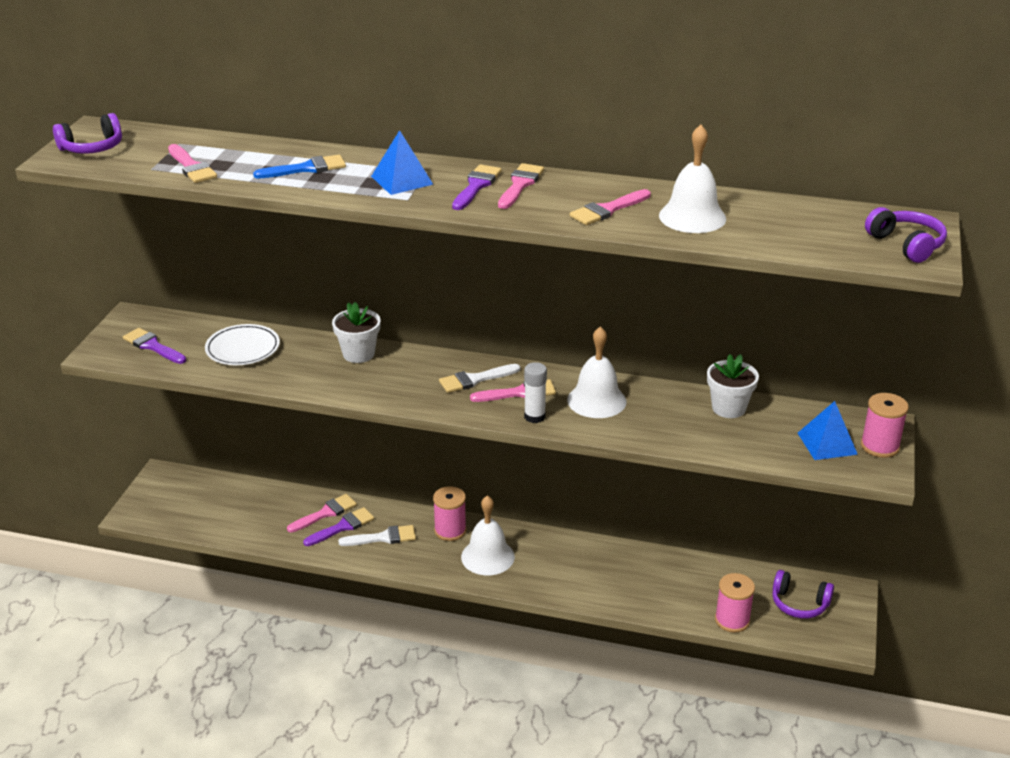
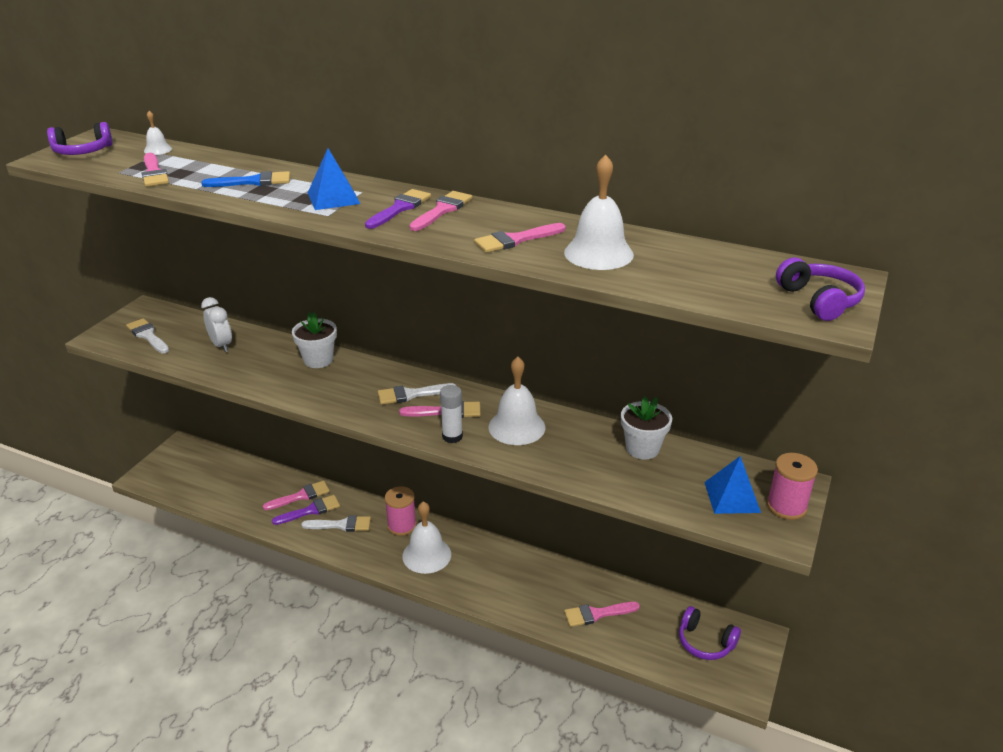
camera: 10 degrees right, 0 degrees up
(152, 346) = (148, 335): purple brush -> white brush
(175, 139) = (158, 150): none -> white bell
(243, 349) = (221, 345): white plate -> white clock
(684, 591) = (597, 614): none -> pink brush
(732, 620) = (635, 650): pink spool -> none

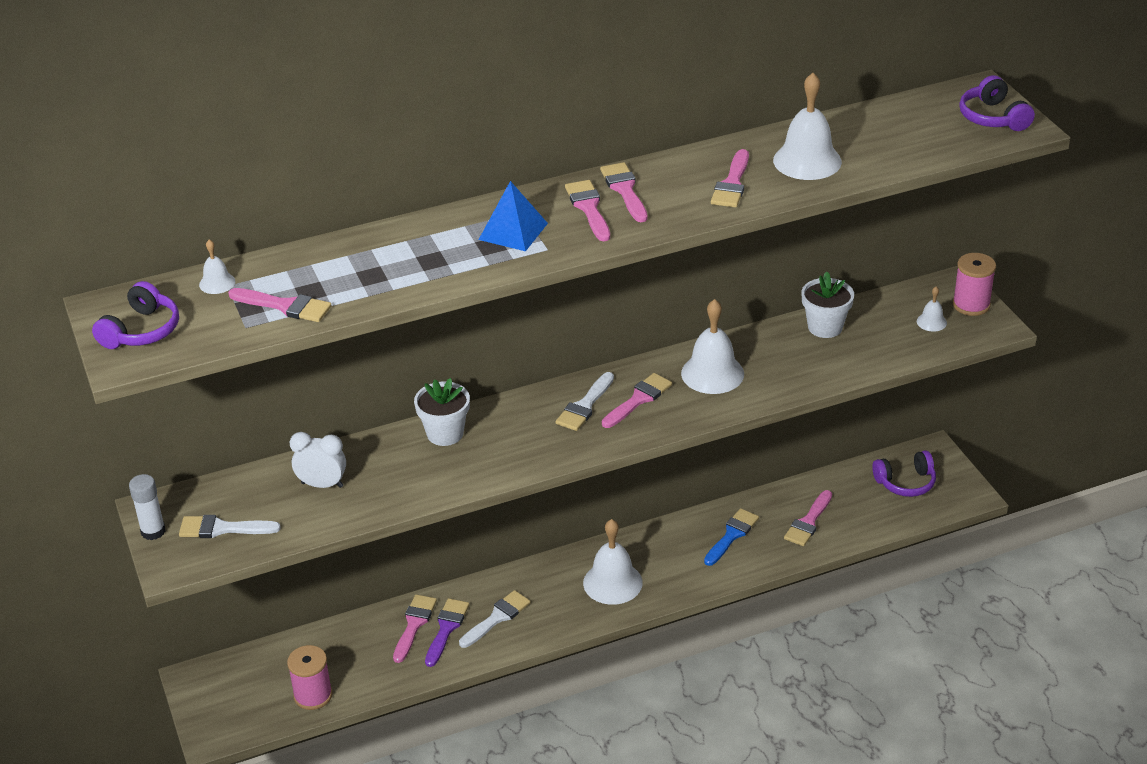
camera: 45 degrees left, 5 degrees up
(253, 182) = (404, 258): blue brush -> blue brush (732, 535)
(400, 208) = (588, 208): purple brush -> pink brush
(402, 525) = (552, 577): pink spool -> pink spool (313, 695)
(452, 436) = (679, 415): white glue stick -> white glue stick (153, 531)
(732, 497) = (931, 322): blue pyramid -> white bell
(819, 300) = (993, 117): purple headphones -> purple headphones turned 135 degrees counterclockwise

